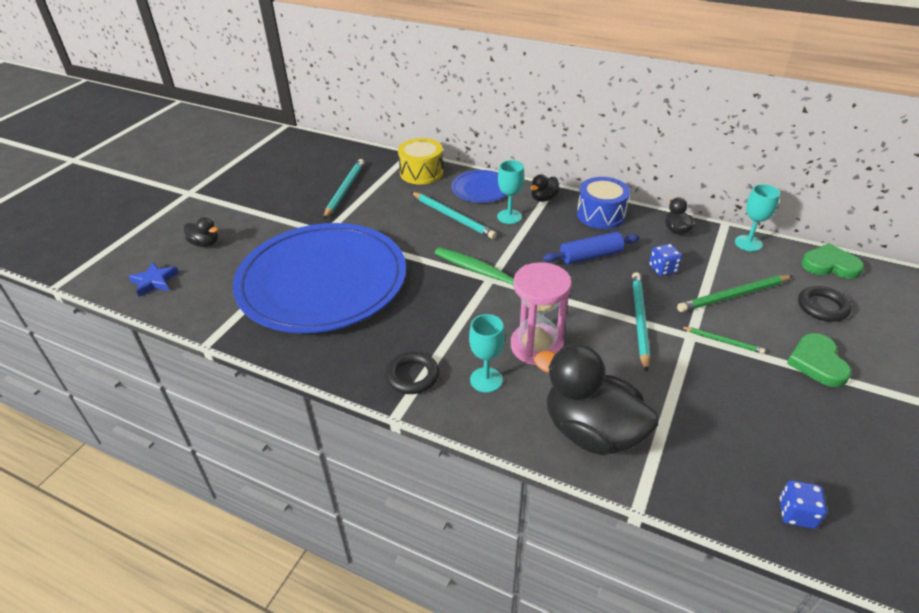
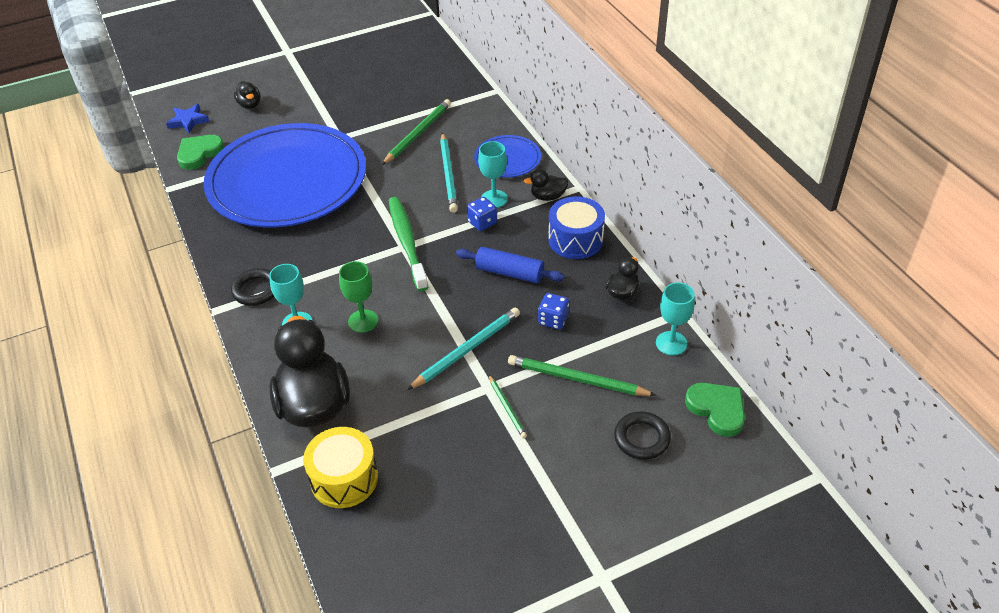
camera: 40 degrees right, 5 degrees up
(345, 190) = (398, 104): turquoise pencil -> none
(389, 202) = (418, 134): none -> green pencil
(421, 173) = (479, 117): yellow drum -> yellow drum (344, 478)
(536, 346) = (363, 321): pink hourglass -> green goblet
(796, 513) = (365, 552): blue dice -> blue dice (482, 222)
(817, 362) = (556, 475): green heart -> green heart (199, 153)

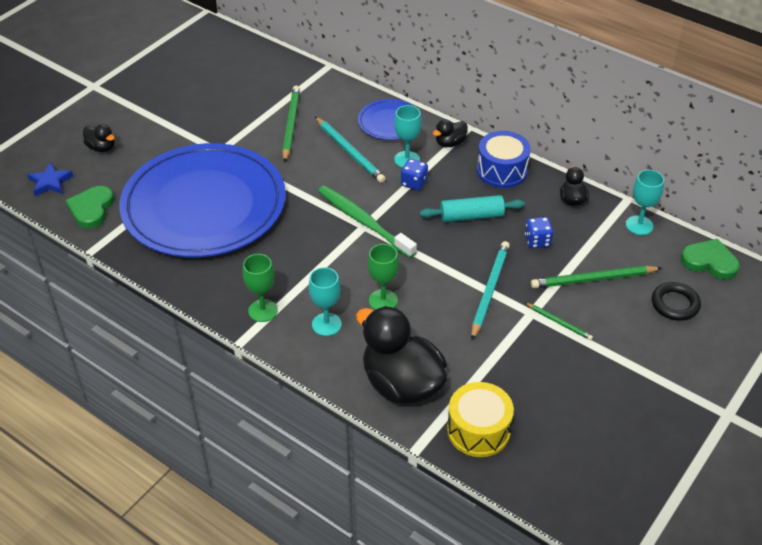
camera: 30 degrees left, 0 degrees up
(256, 290) = (263, 310): black ring -> green goblet
(509, 273) = (471, 216): blue rolling pin -> turquoise rolling pin

